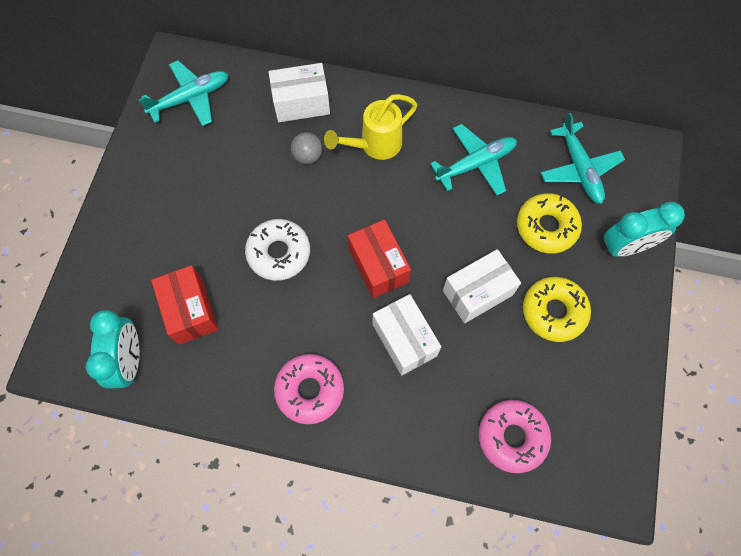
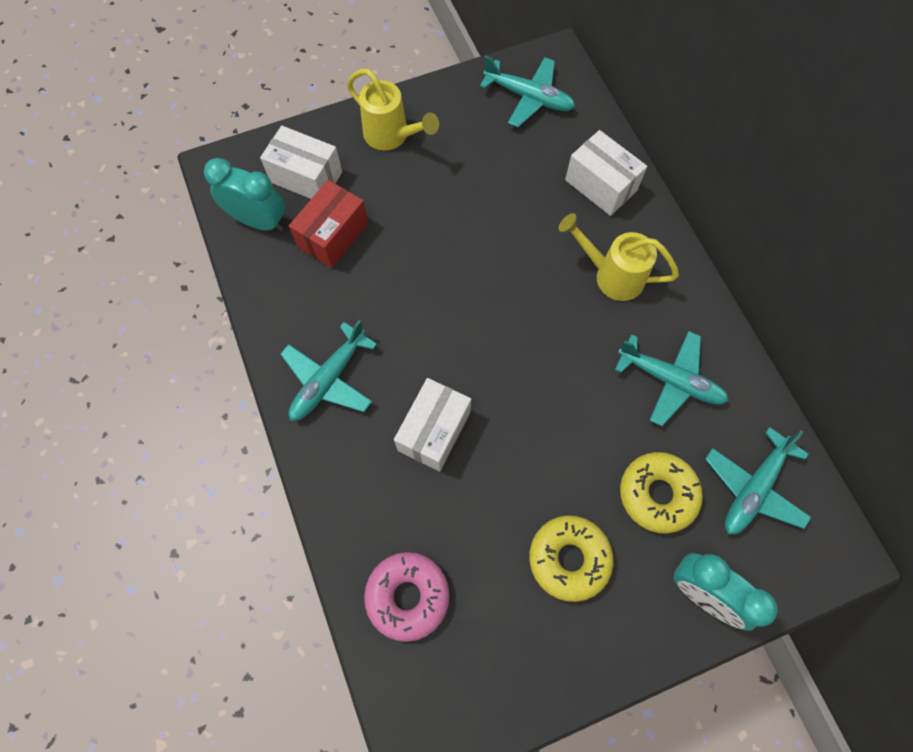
camera: 55 degrees right, 0 degrees up
(130, 360) = (259, 221): turquoise clock -> turquoise clock turned 120 degrees counterclockwise
(140, 212) = (392, 136): none -> yellow watering can
(279, 253) = (438, 267): white donut -> none
(307, 156) = (551, 226): grey ball -> none
(310, 390) = (329, 379): pink donut -> turquoise plane
(378, 266) = (490, 359): red box -> none
(477, 292) = (532, 469): white box -> white box (306, 177)

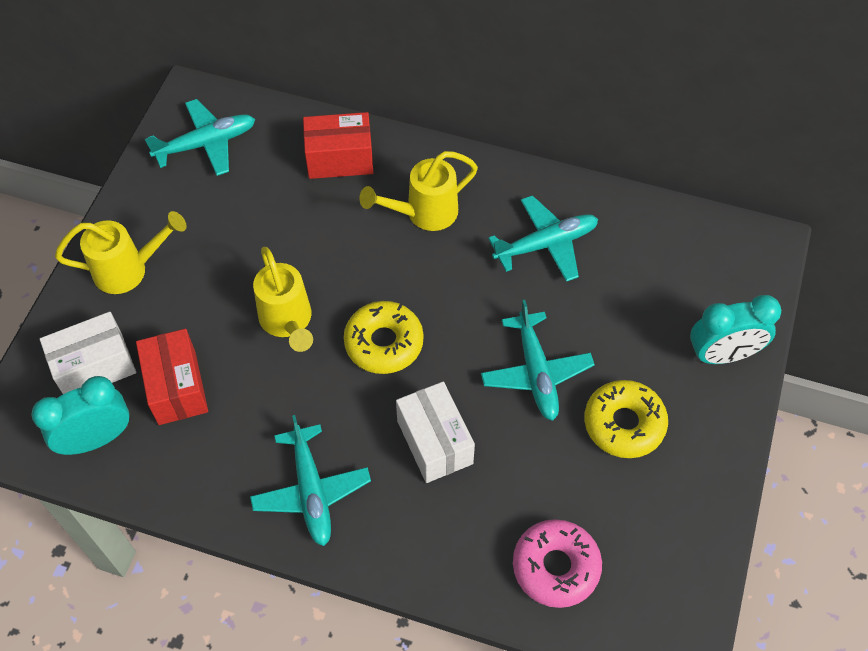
camera: 50 degrees left, 10 degrees down
(440, 261) = (288, 323): none -> yellow watering can
(600, 185) = (340, 159): white box -> red box
(657, 494) = (625, 324): yellow donut -> yellow donut (384, 343)
(753, 488) = (674, 259): turquoise plane -> turquoise plane (536, 372)

